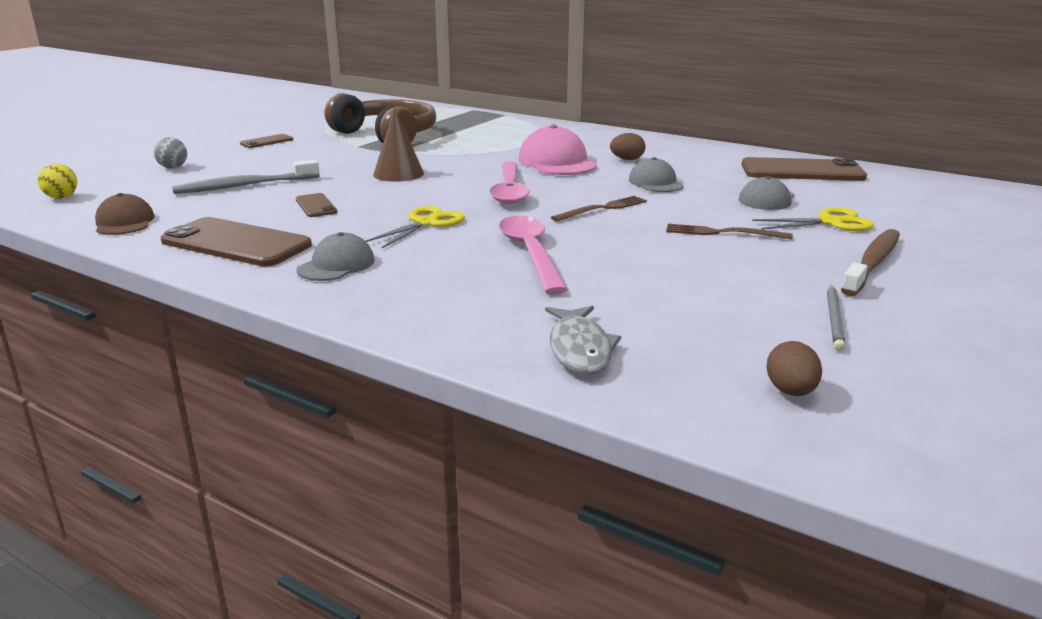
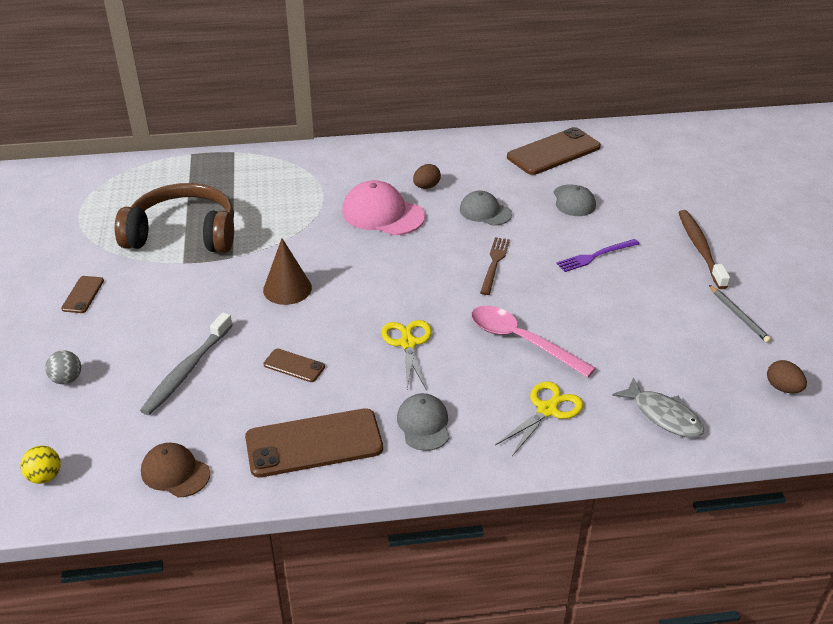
camera: 40 degrees left, 15 degrees up
(509, 191) = (404, 271): pink spoon -> none
(722, 233) = (595, 256): brown fork -> purple fork
(830, 222) = (636, 213): yellow scissors -> yellow scissors (547, 410)

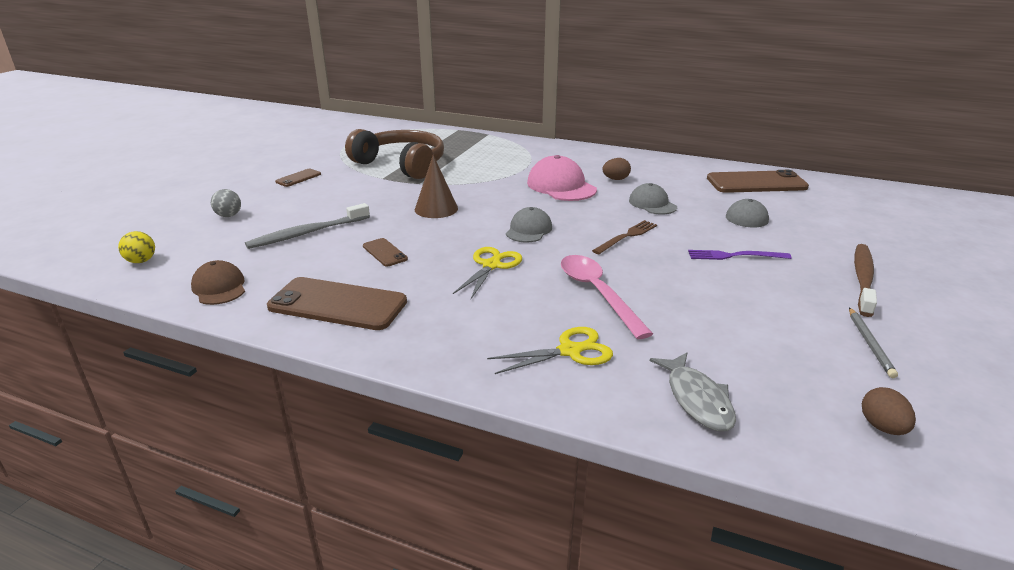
camera: 30 degrees right, 10 degrees down
(423, 424) = (441, 322): grey cap -> grey cap (528, 230)

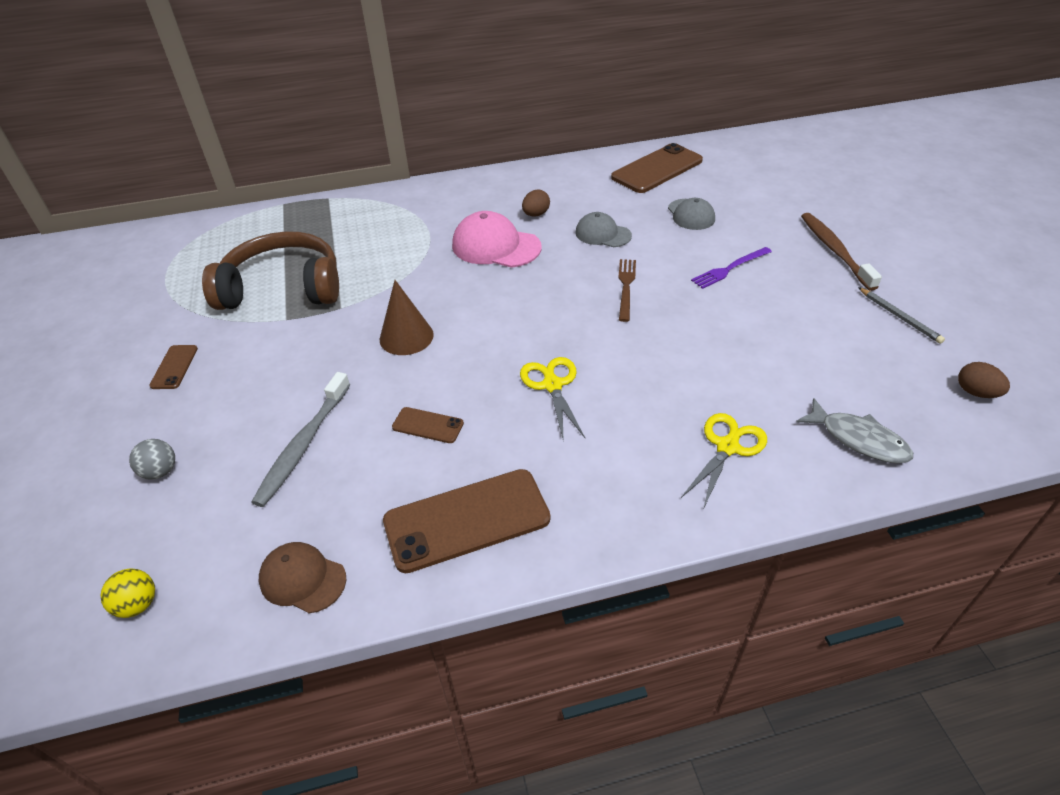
camera: 35 degrees left, 15 degrees up
(528, 230) = (532, 321): grey cap -> none
(597, 293) = (677, 369): pink spoon -> none

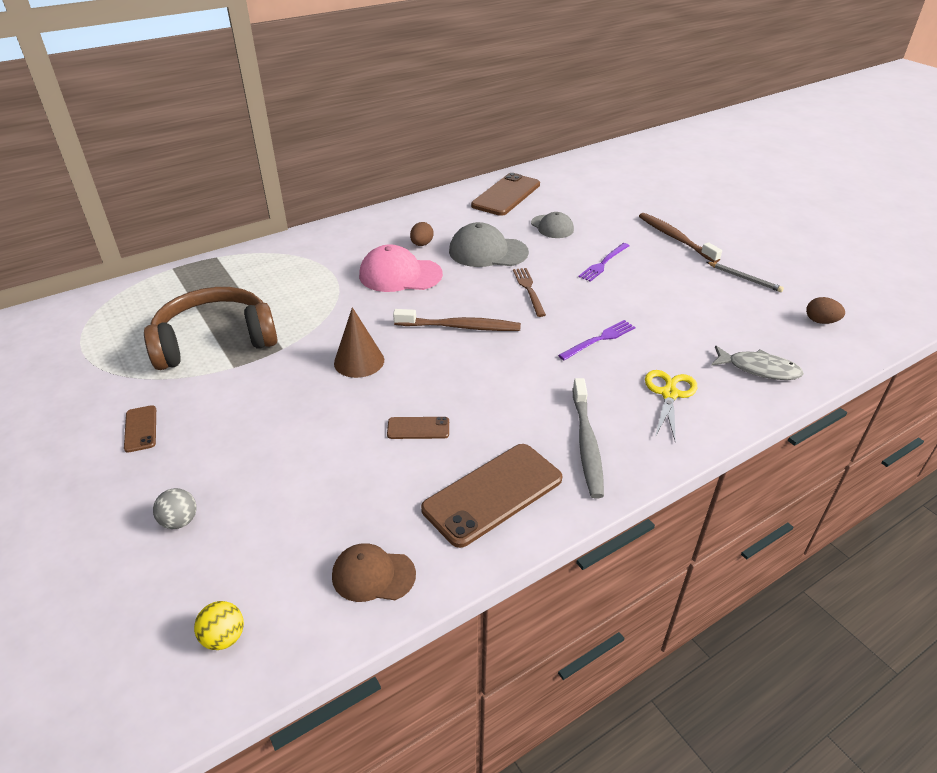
camera: 20 degrees left, 5 degrees down
(303, 445) = (311, 468): grey toothbrush -> grey toothbrush (586, 443)
(529, 317) = (460, 327): none -> brown toothbrush
(552, 385) = (508, 376): yellow scissors -> none
(603, 234) = (488, 252): grey cap -> grey cap, size x1.58
(677, 362) = (599, 339): none -> purple fork

